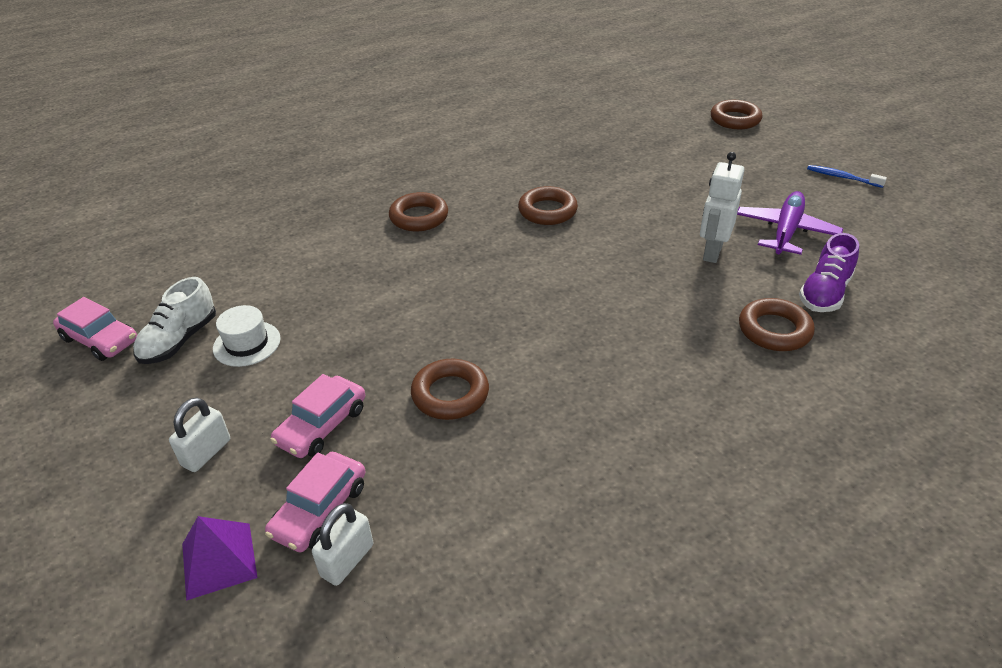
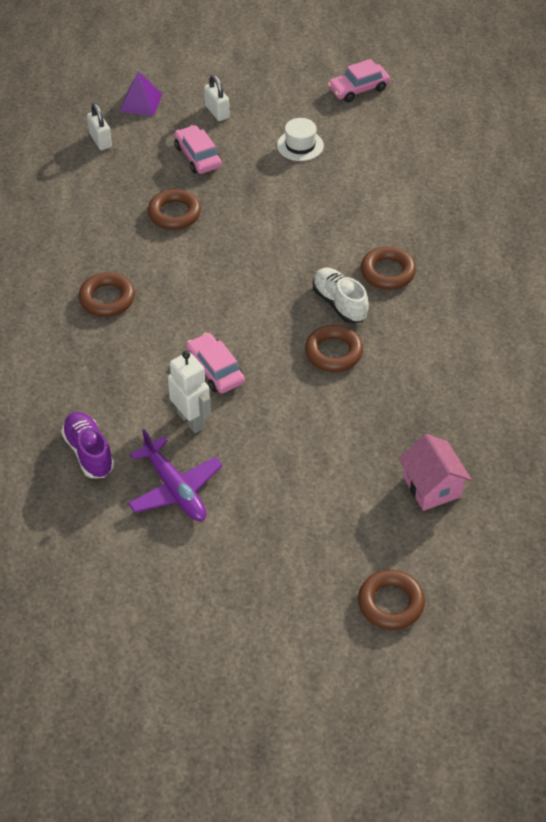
camera: 120 degrees right, 10 degrees up
(179, 340) = (329, 119): white shoe -> white shoe (339, 303)
(320, 510) = (139, 140): pink car -> pink car (215, 370)
(625, 132) = (432, 487): none -> pink house
(774, 330) = (83, 395): brown ring -> brown ring (107, 298)
(842, 177) = (212, 602): blue toothbrush -> none

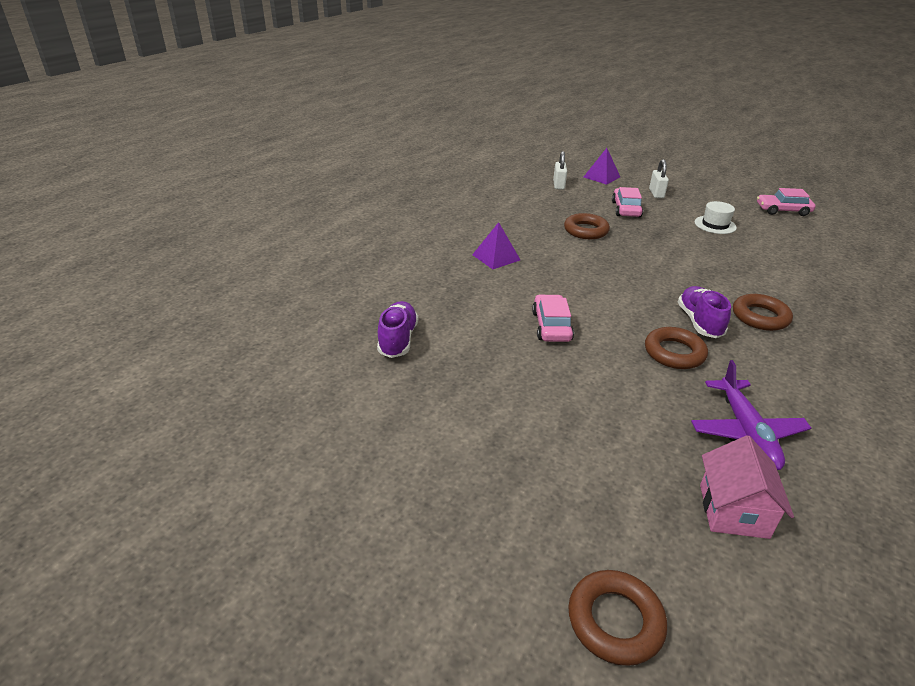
camera: 30 degrees right, 15 degrees down
(107, 298) = (496, 257): brown ring -> purple pyramid
(175, 489) = (448, 394): purple plane -> purple plane (746, 431)
(191, 420) = (503, 351): white robot -> none
(339, 303) = (699, 322): white shoe -> purple shoe

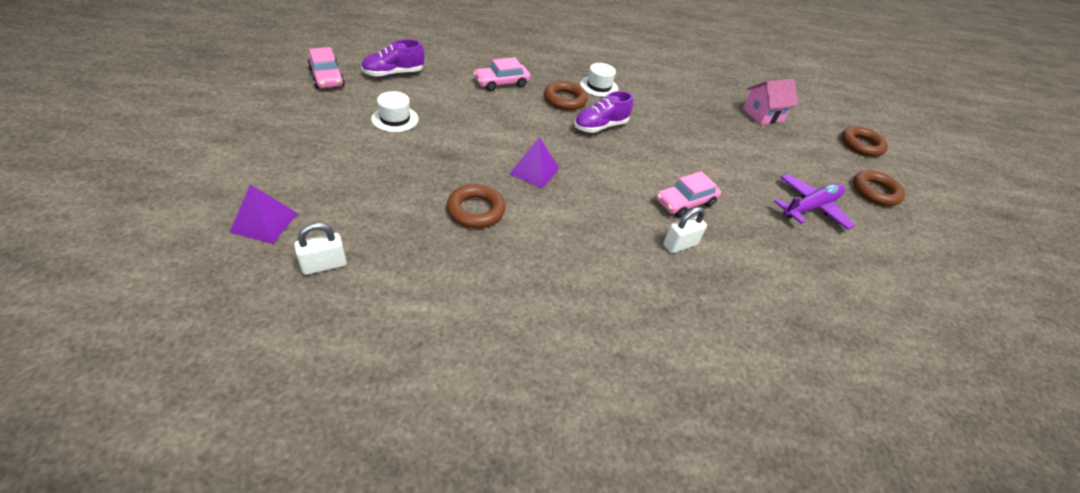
camera: 125 degrees left, 10 degrees up
(398, 340) = (808, 297): purple shoe -> purple shoe (393, 73)
(496, 257) = (603, 273): purple pyramid -> purple pyramid (534, 171)
(626, 209) = (387, 185): pink car -> pink car (501, 83)
(656, 194) = (316, 164): white padlock -> white padlock (679, 245)
(674, 353) = (653, 137): brown ring -> brown ring (875, 192)
(746, 431) = (700, 109): purple plane -> purple plane (810, 207)
(802, 354) = (599, 86): none -> white hat

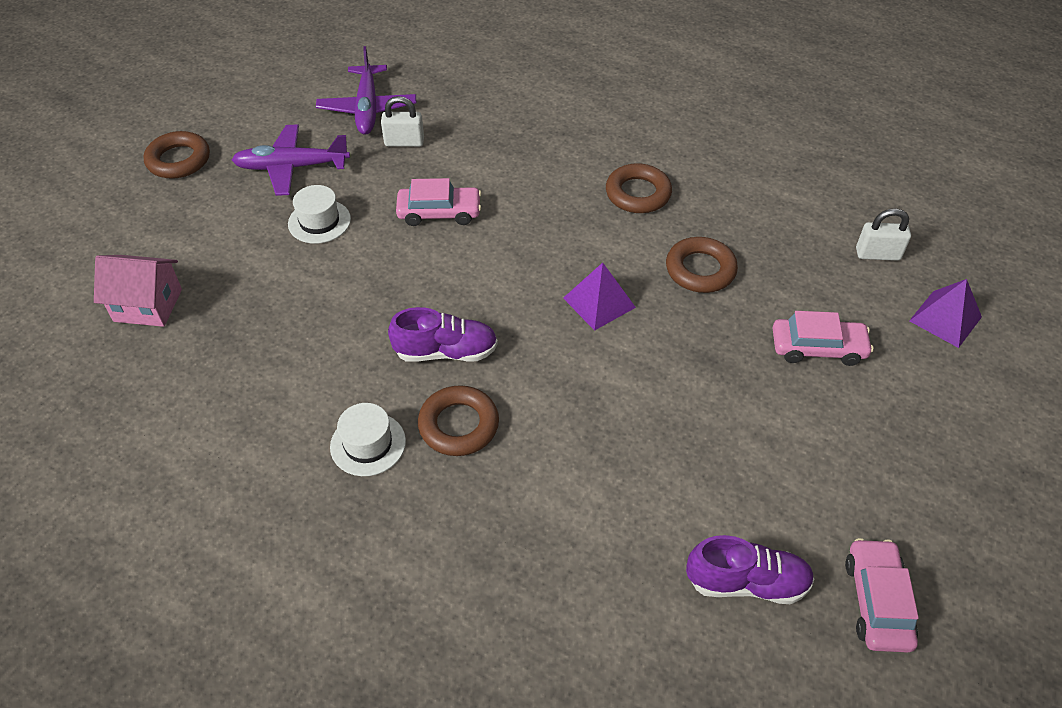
camera: 145 degrees left, 5 degrees up
(395, 119) = (767, 452): white hat -> white hat (319, 221)
(501, 83) = (547, 500): pink car -> pink car (818, 348)
(679, 245) = (495, 174): white padlock -> white padlock (404, 142)
(835, 277) = (368, 108): none -> purple plane
(861, 145) = (78, 217): brown ring -> brown ring (638, 194)

